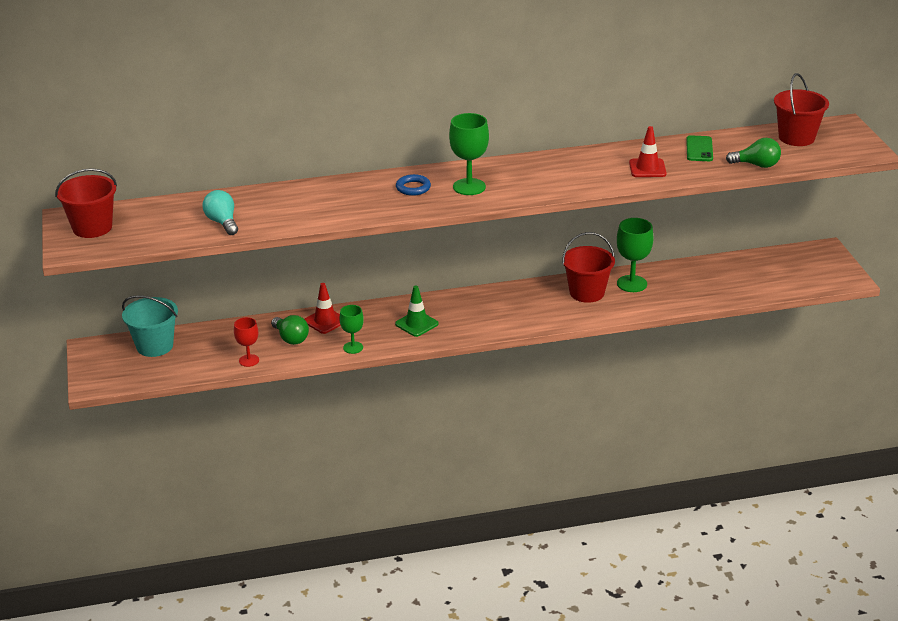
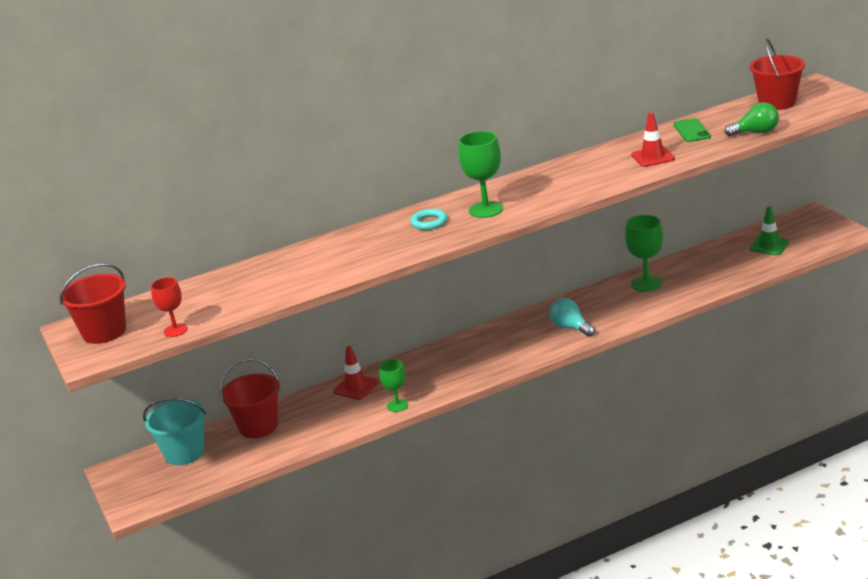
camera: 10 degrees left, 5 degrees down
(222, 222) = (245, 296): turquoise light bulb -> turquoise light bulb (570, 327)
(249, 360) = (293, 443): red goblet -> red goblet (175, 330)
(291, 338) = (327, 412): green light bulb -> none
(413, 188) = (429, 222): blue ring -> turquoise ring
(416, 324) = (452, 368): green traffic cone -> green traffic cone (769, 246)
(587, 292) = (607, 301): red bucket -> red bucket (258, 426)

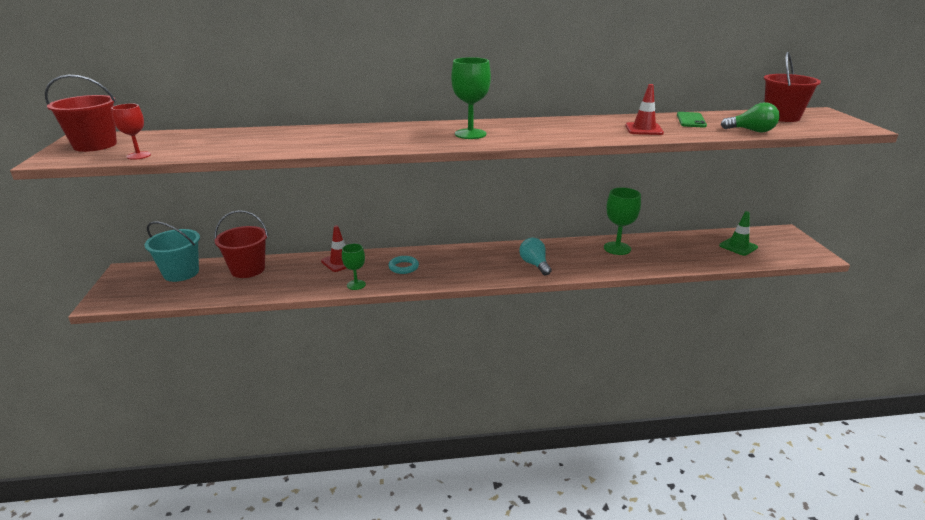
camera: 15 degrees right, 0 degrees up
(429, 222) = (417, 133): turquoise ring -> turquoise ring (403, 267)

